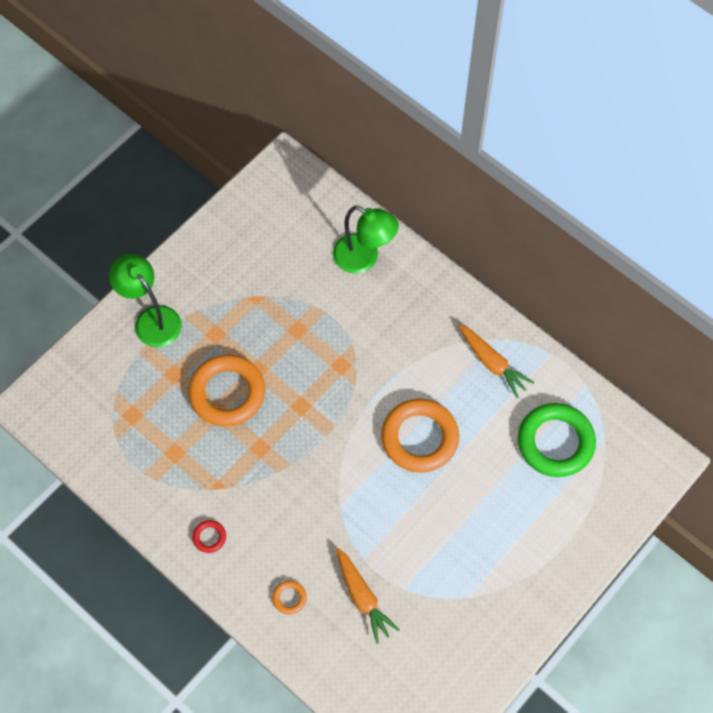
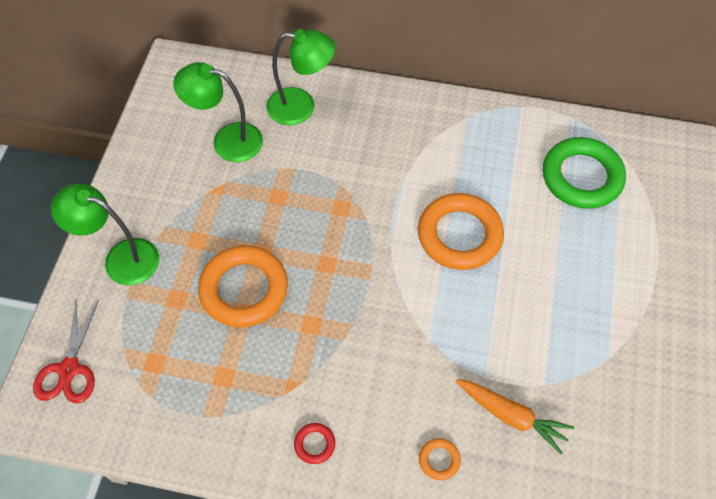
camera: 30 degrees left, 5 degrees down
(71, 387) = (69, 369): none -> red scissors
(286, 259) = (227, 140): none -> green lamp
(492, 363) = (477, 138): orange carrot -> none

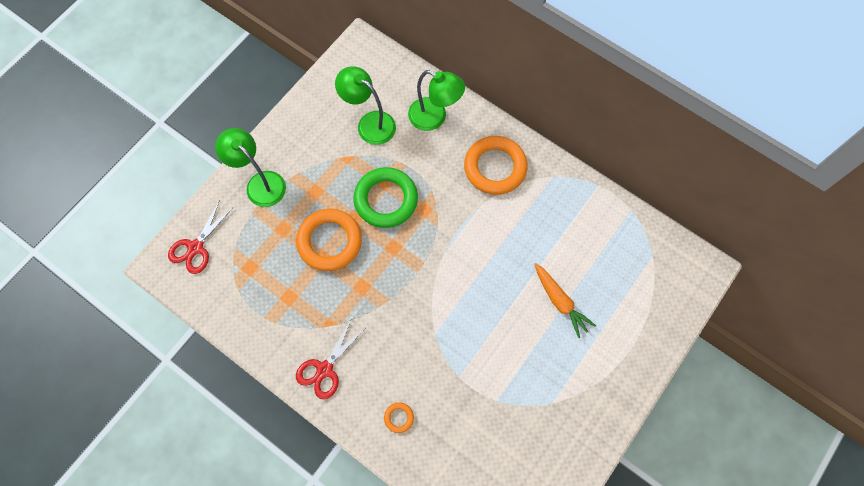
camera: 25 degrees right, 10 degrees up
(314, 444) = (325, 369): red ring -> red scissors
(459, 235) = (496, 267): orange ring -> orange ring (495, 167)
(511, 416) = (462, 411): orange carrot -> orange carrot (559, 301)
(581, 177) = (611, 261): green ring -> green ring (386, 199)

